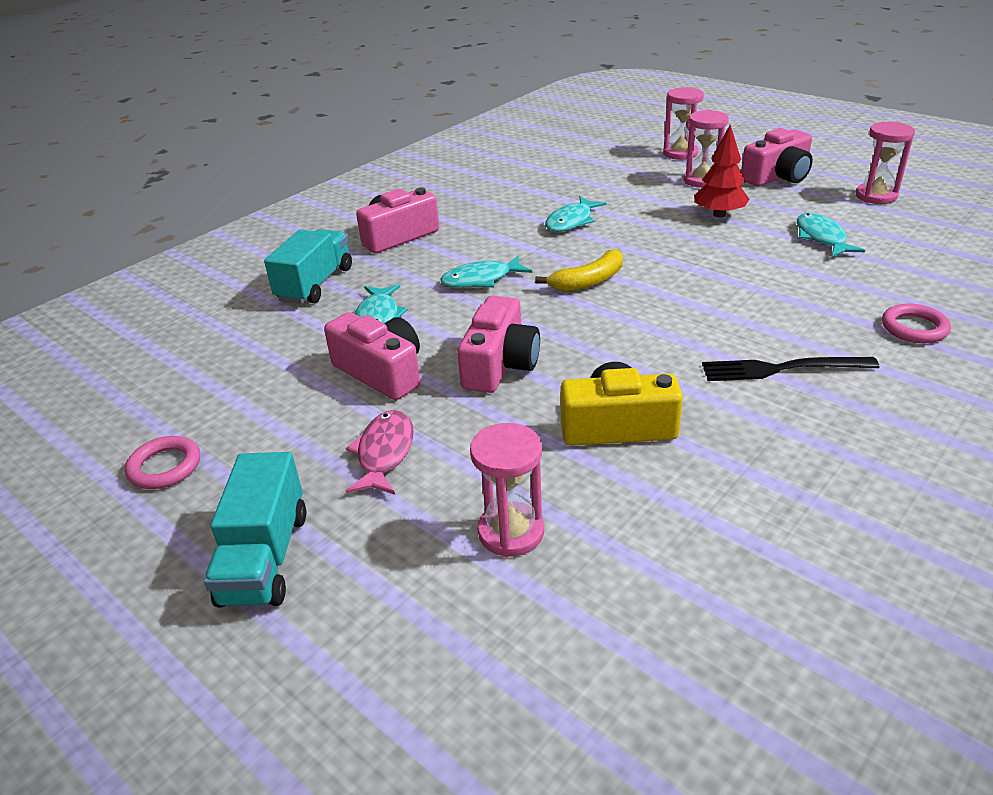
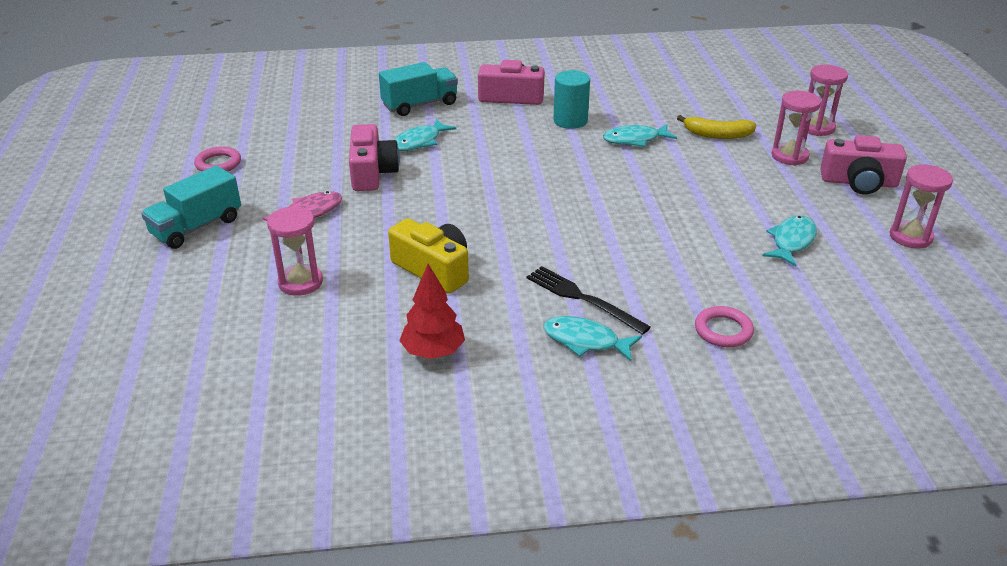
camera: 40 degrees right, 0 degrees up
(481, 279) = (511, 149): turquoise fish -> turquoise fish (585, 341)
(489, 232) = (570, 121): none -> turquoise cylinder
(500, 365) = (434, 203): pink camera -> none
(588, 281) = (571, 184): yellow banana -> yellow banana (717, 135)
(719, 214) = (749, 186): red tree -> red tree (433, 352)

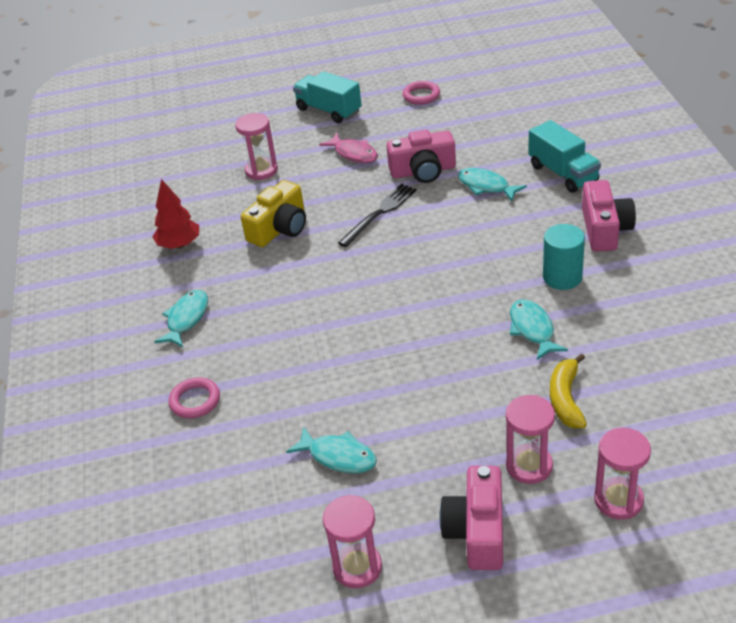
camera: 90 degrees right, 5 degrees up
(582, 298) = (241, 313): black fork -> black fork (379, 213)

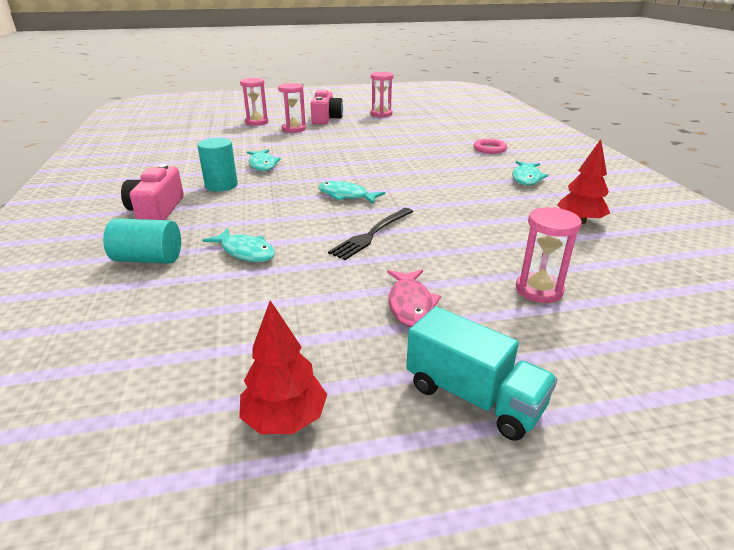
camera: 175 degrees right, 10 degrees down
(280, 228) = (478, 228): yellow camera -> none
(338, 456) = (394, 133): turquoise fish -> turquoise fish (346, 196)
(354, 154) = (410, 304): pink fish -> pink fish turned 135 degrees counterclockwise
(421, 95) = (285, 419): pink ring -> red tree
(423, 171) = (315, 273): pink camera -> none
(563, 173) = (148, 259): turquoise truck -> turquoise cylinder
(566, 399) = (260, 143): yellow banana -> none

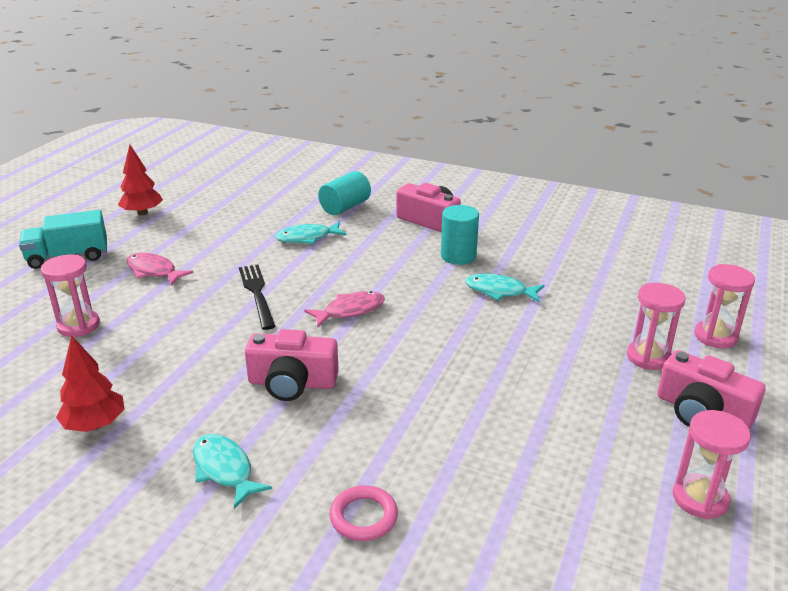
camera: 125 degrees right, 0 degrees up
(346, 196) = (350, 311): turquoise fish -> pink fish
(443, 186) = (292, 383): none -> pink camera

